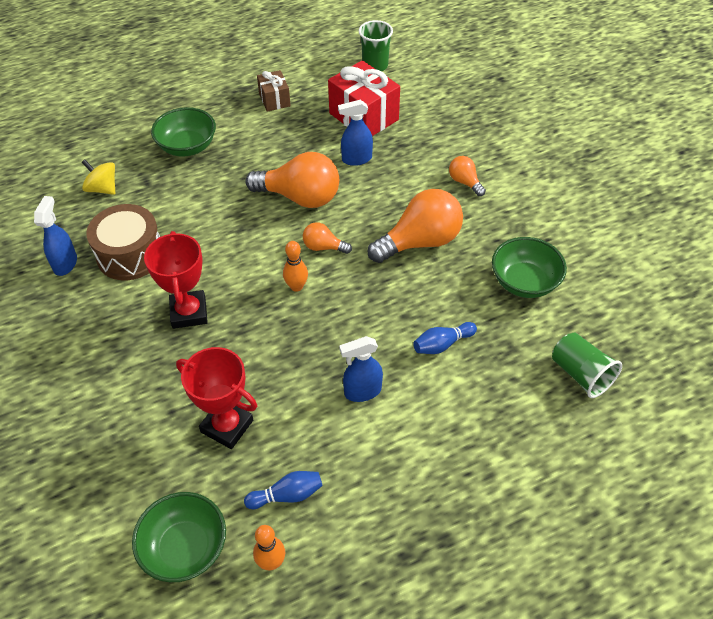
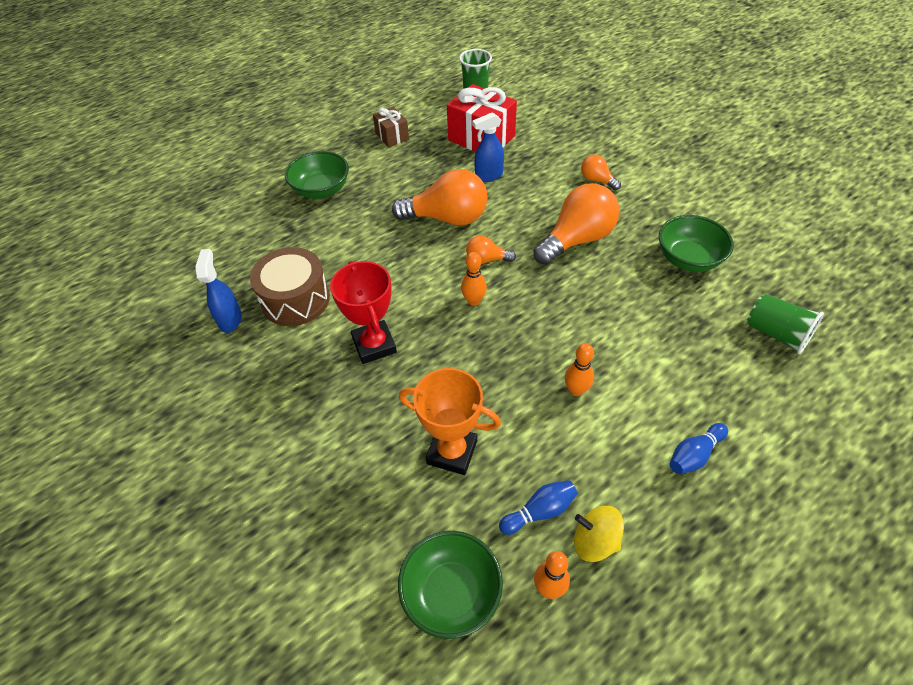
camera: 10 degrees left, 0 degrees up
(102, 189) = (248, 241): yellow spinning top -> yellow spinning top (595, 541)
(227, 426) = (452, 452): red trophy -> orange trophy
(362, 391) = (576, 390): blue spray bottle -> orange bowling pin
(442, 344) = (635, 330): blue bowling pin -> blue bowling pin (694, 455)

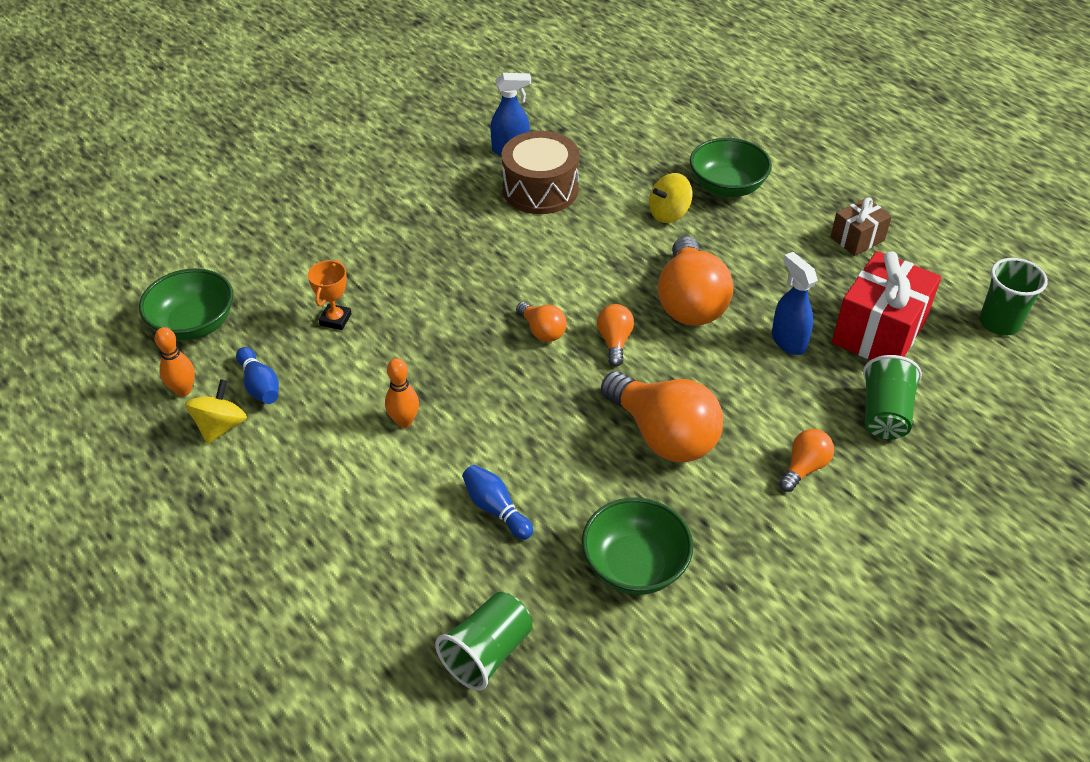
camera: 85 degrees right, 5 degrees down
(346, 222) = (669, 213): none -> yellow spinning top
(374, 345) = (475, 254): red trophy -> none
(452, 452) = (335, 319): orange trophy -> orange trophy, size x0.58
(474, 301) = (542, 331): orange bowling pin -> orange light bulb
(551, 144) = (884, 414): none -> green cup
(694, 455) = (306, 524): blue bowling pin -> blue bowling pin (496, 509)

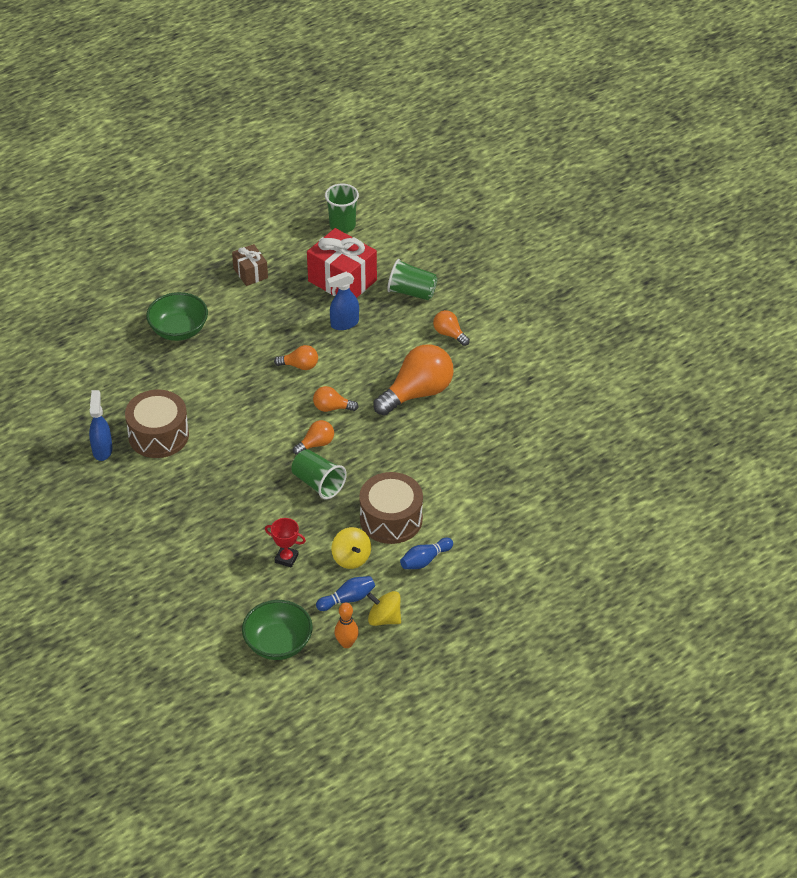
camera: 85 degrees left, 0 degrees up
(335, 319) = (286, 558): orange trophy -> red trophy
(404, 421) = (391, 519): orange bowling pin -> brown drum
(487, 652) = (567, 484): green cup -> green cup (318, 483)
(496, 509) = (468, 475): blue bowling pin -> blue bowling pin (425, 560)
(635, 565) = (514, 416): green bowl -> none
(669, 213) = (203, 365): yellow spinning top -> yellow spinning top (351, 558)
(690, 302) = (300, 366): orange light bulb -> orange light bulb, size x0.49

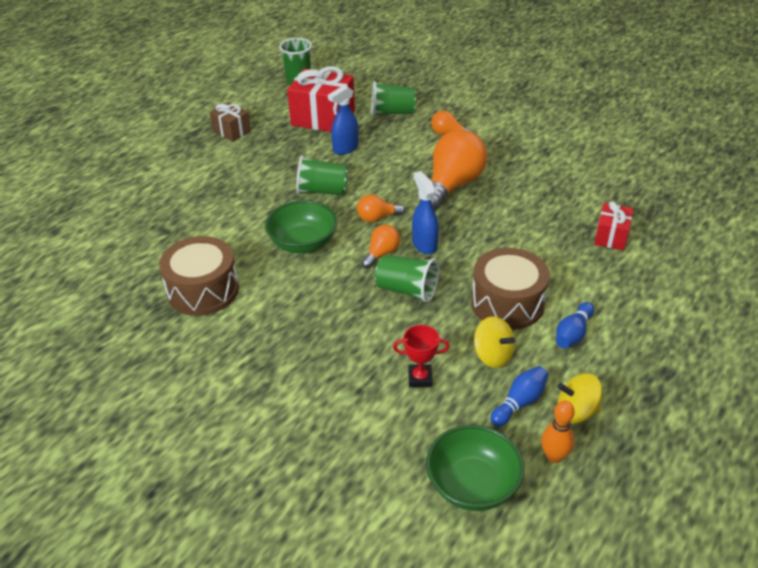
camera: 20 degrees left, 5 degrees down
(102, 450) = (142, 322): blue spray bottle -> blue spray bottle (424, 245)
(179, 330) = (181, 191): green bowl -> green bowl (303, 243)
(300, 366) = (322, 191): orange light bulb -> green cup
(521, 486) = (611, 237): none -> red gift

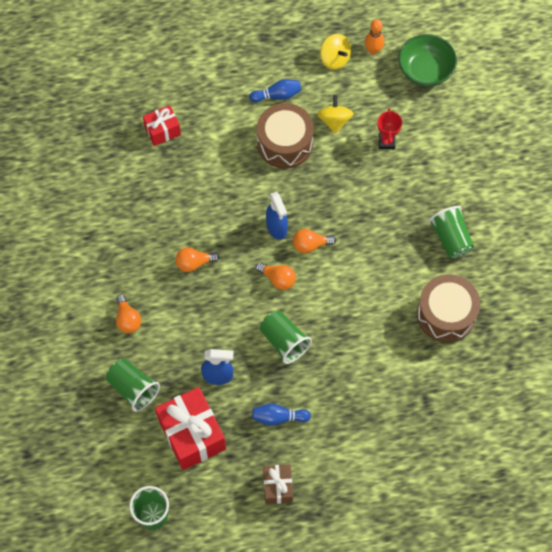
camera: 135 degrees left, 25 degrees up
(303, 243) = (348, 300): green bowl -> none
(407, 290) = (328, 203): green cup -> green cup (450, 238)
(420, 378) = (386, 142): red trophy -> red trophy turned 45 degrees clockwise
(424, 245) = (276, 228): blue spray bottle -> blue spray bottle turned 45 degrees counterclockwise
(452, 185) = (194, 263): orange light bulb -> orange light bulb, size x0.49
(519, 402) = (354, 86): blue bowling pin -> blue bowling pin (278, 417)

